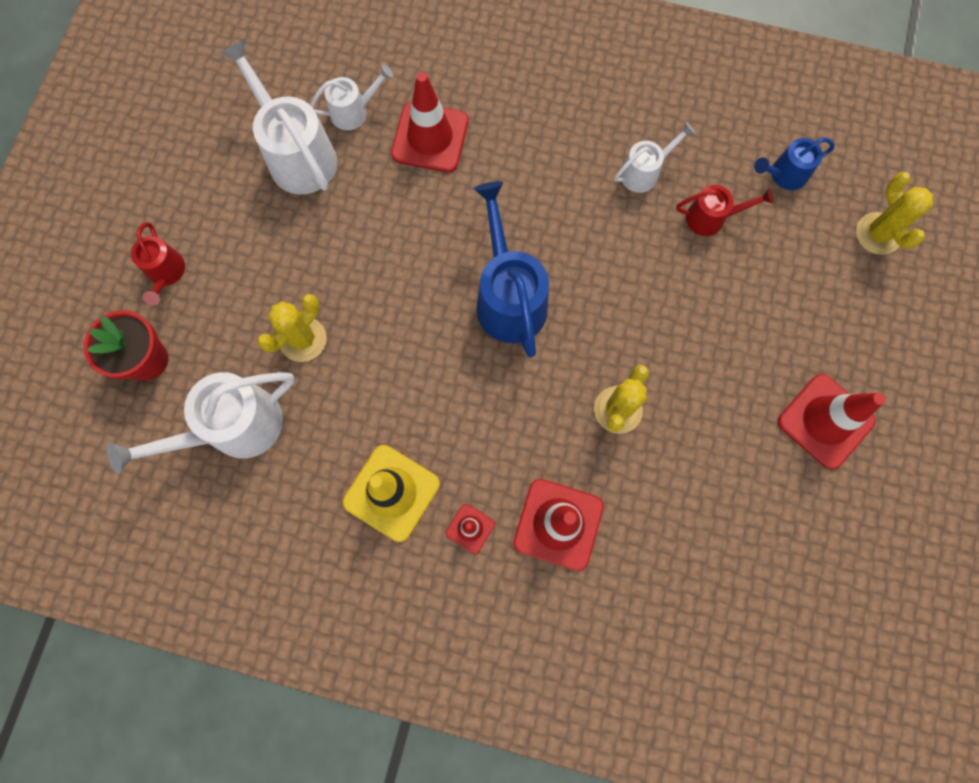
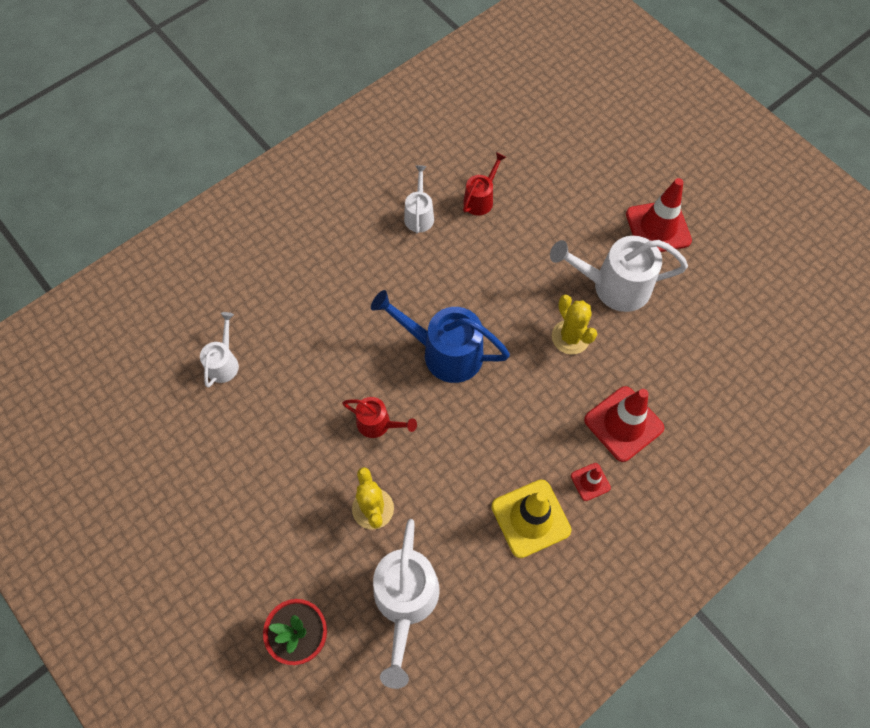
camera: 55 degrees left, 10 degrees down
(166, 274) = (243, 578): red watering can -> red watering can (378, 424)
(297, 154) = (224, 422): white watering can -> white watering can (613, 286)
(430, 137) = (286, 326): red traffic cone -> none
(784, 175) = (483, 141): blue watering can -> none
(878, 234) = (559, 120): yellow cactus -> none

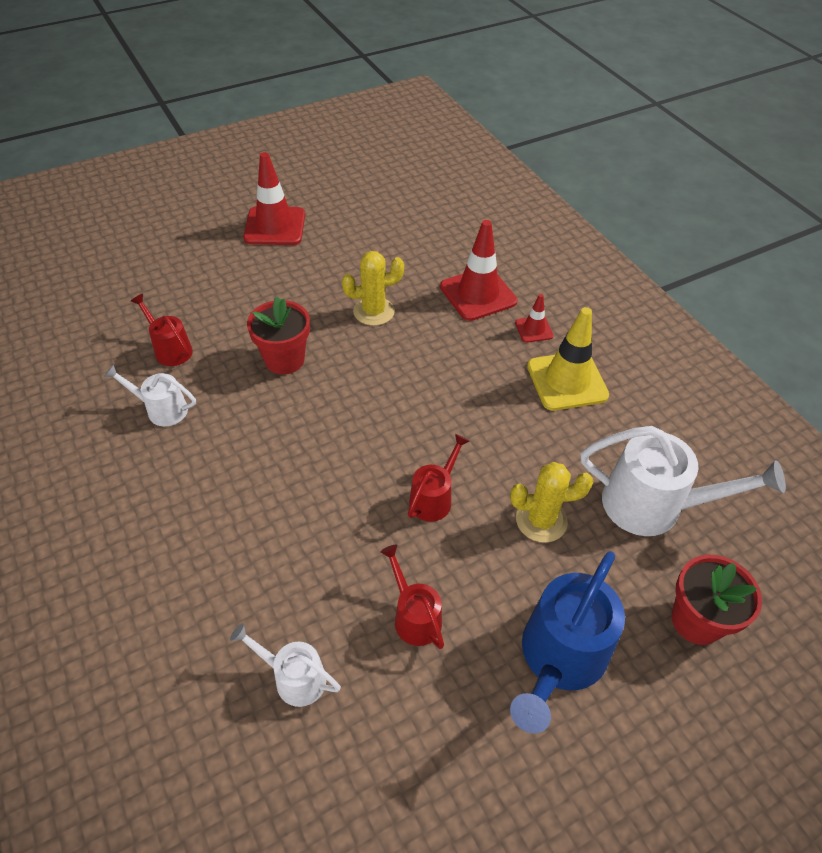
camera: 80 degrees left, 15 degrees down
(277, 427) = (414, 616): none -> red watering can
(444, 352) = (358, 418): blue watering can -> blue watering can (558, 659)
(492, 282) = (284, 360): none -> red flower pot
(613, 286) = (327, 270): white watering can -> none

